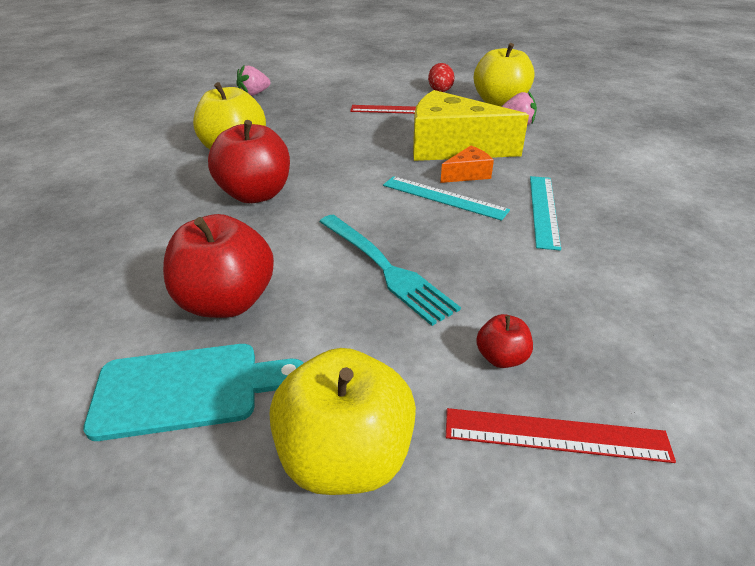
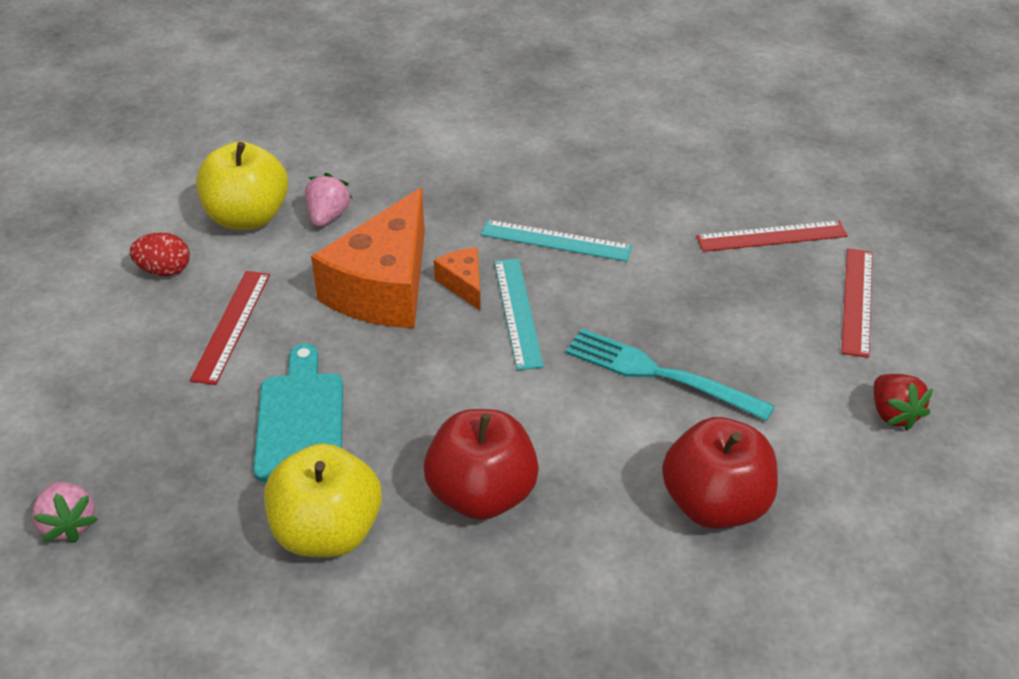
camera: 85 degrees left, 5 degrees up
(187, 389) = (839, 521): turquoise cutting board -> turquoise cutting board (300, 420)
(346, 456) = (893, 414): yellow apple -> red strawberry
(386, 269) = (658, 374): turquoise fork -> turquoise fork turned 120 degrees counterclockwise
(444, 197) = (517, 312): turquoise ruler -> turquoise ruler turned 45 degrees counterclockwise
(451, 147) = (384, 287): yellow cheese -> orange cheese
(501, 357) = (782, 313): red apple -> none
(643, 353) = (771, 236): none -> red ruler

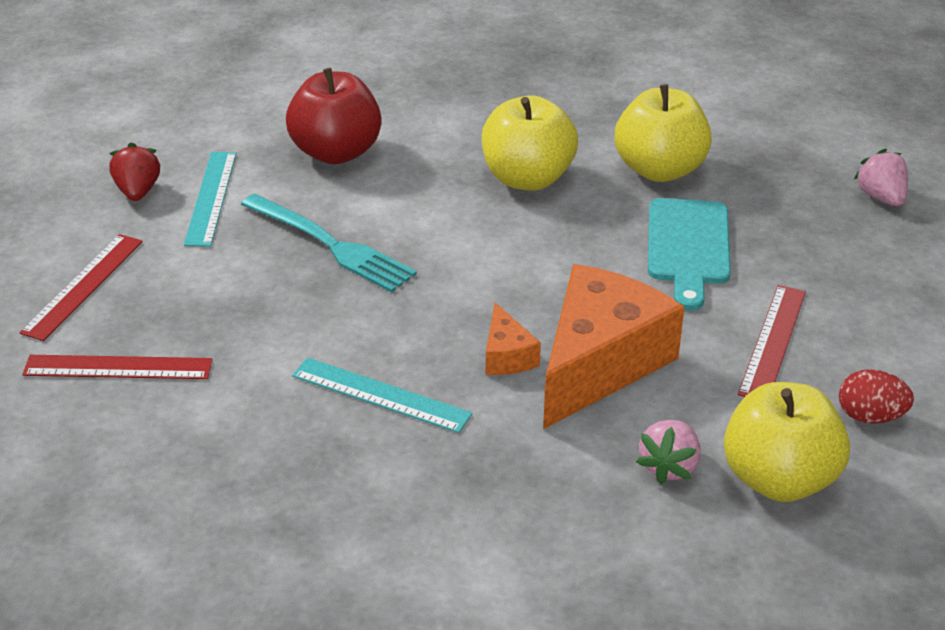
camera: 170 degrees left, 5 degrees down
(482, 494) = (527, 178): red apple -> yellow apple
(517, 312) = (453, 318): turquoise ruler -> turquoise ruler (211, 198)

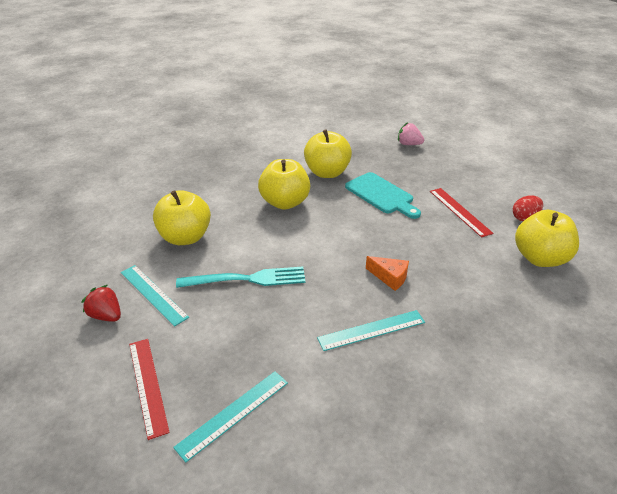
camera: 45 degrees left, 0 degrees up
(118, 368) = (233, 414): red ruler -> turquoise ruler
(336, 152) = (185, 237): red apple -> yellow apple
(600, 363) = (424, 257): orange cheese -> none
(669, 467) = (506, 279): pink strawberry -> none

